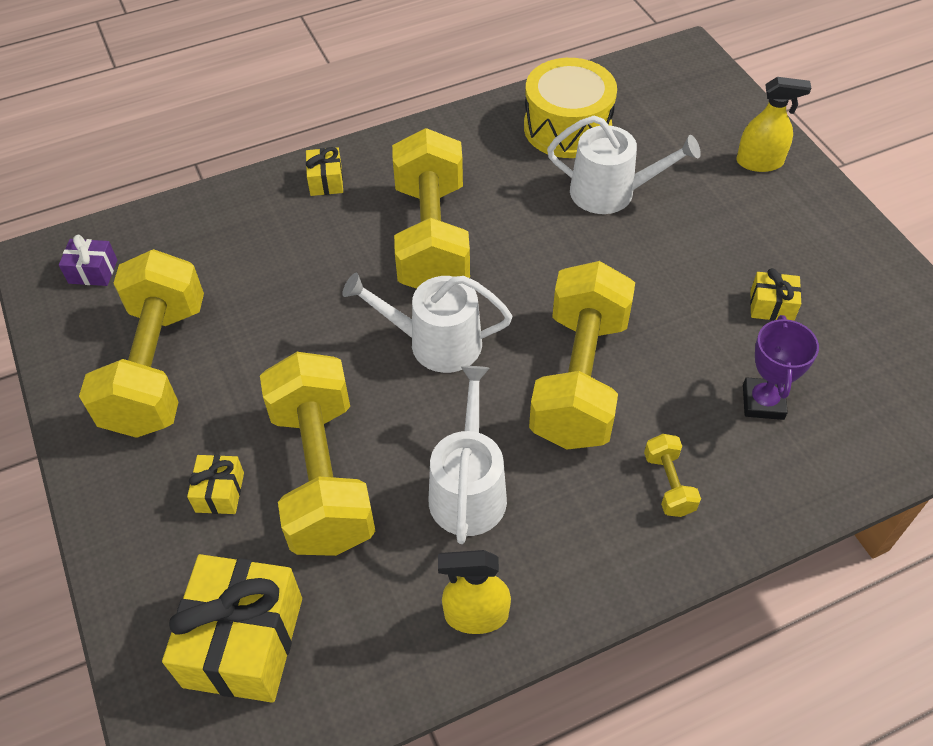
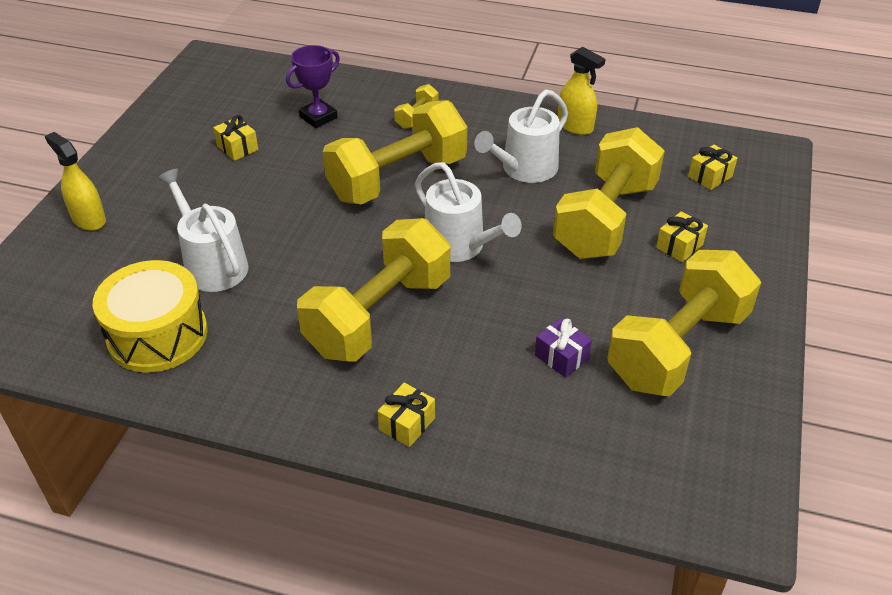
camera: 140 degrees left, 10 degrees down
(93, 271) = (691, 471): purple gift -> purple gift (561, 357)
(244, 642) = (710, 176): yellow gift -> yellow gift, size x0.48

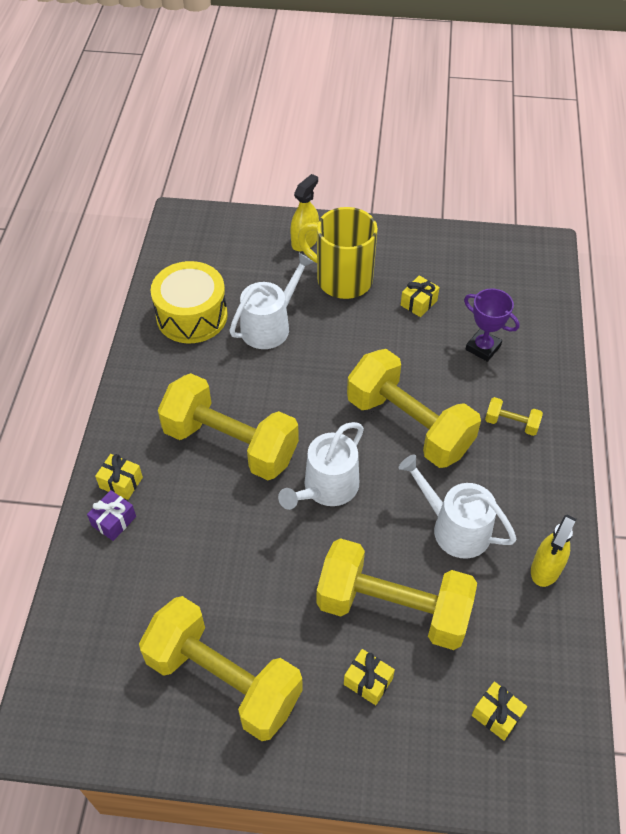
camera: 80 degrees right, 10 degrees up
(170, 197) = (342, 279): none -> yellow mug
(561, 357) = (201, 583): purple gift -> purple gift (114, 521)

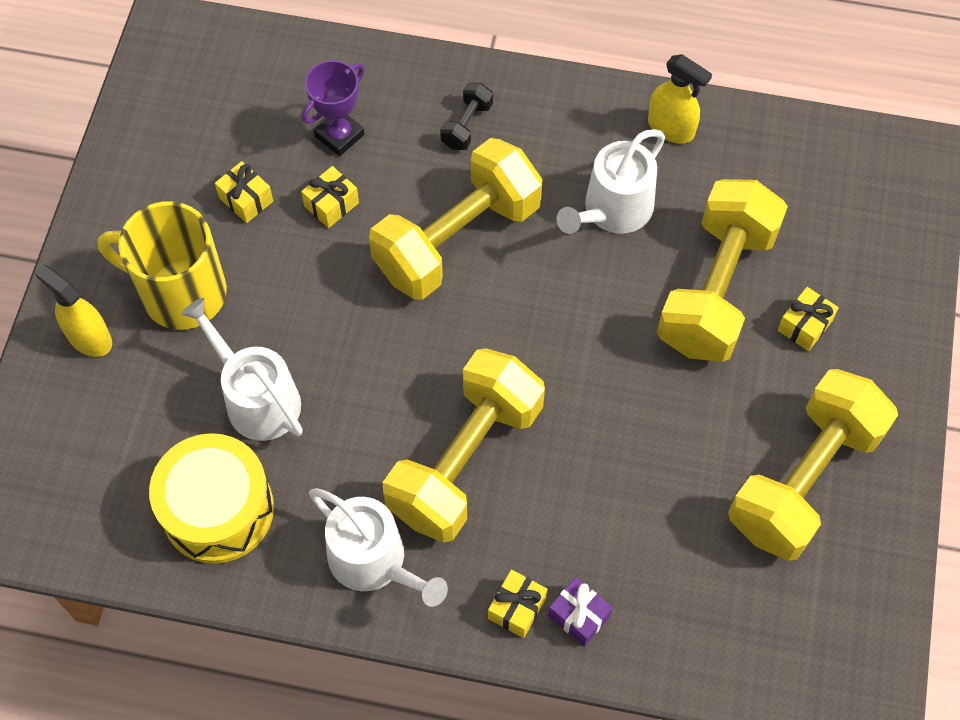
camera: 85 degrees left, 10 degrees up
(326, 488) = (545, 346): white watering can -> white watering can (374, 561)
(342, 279) = (181, 293): yellow mug -> yellow mug turned 75 degrees clockwise
(496, 715) = (840, 206): yellow gift -> yellow gift (331, 204)
(511, 423) = (466, 125): yellow dumbbell -> black dumbbell

